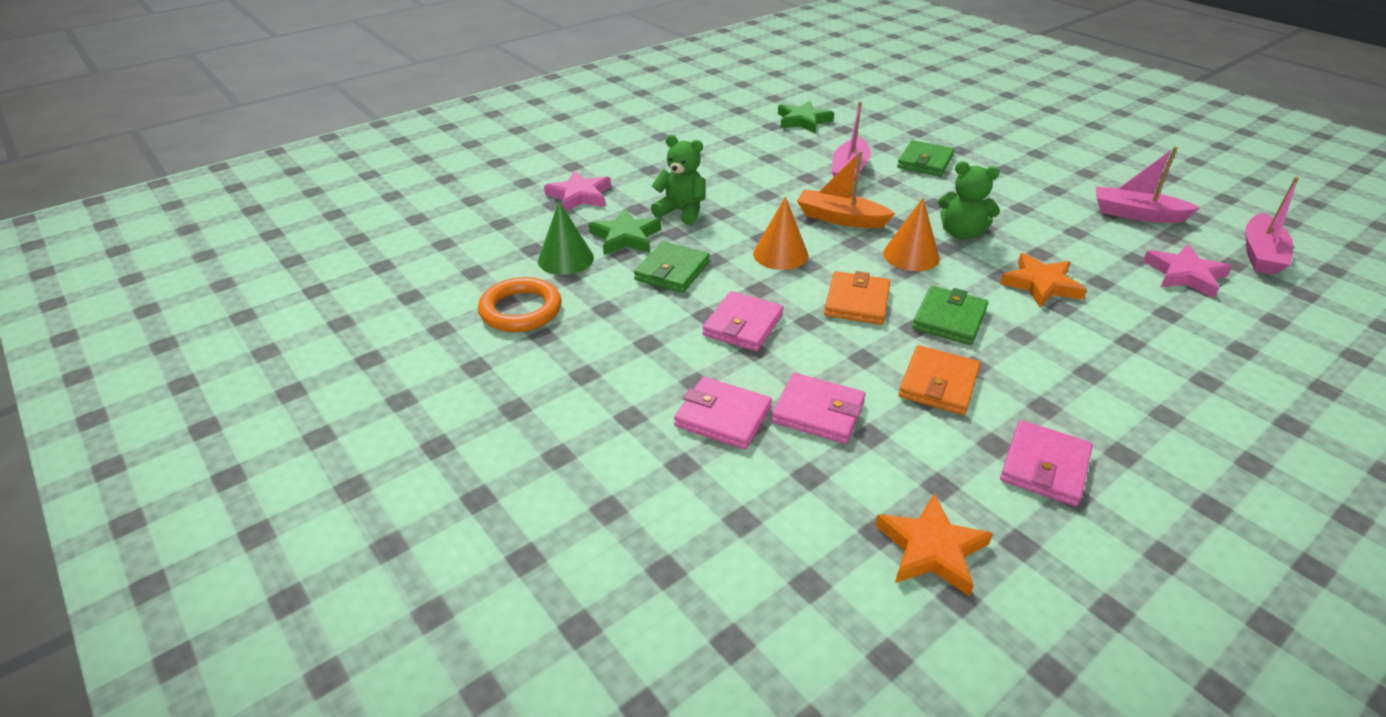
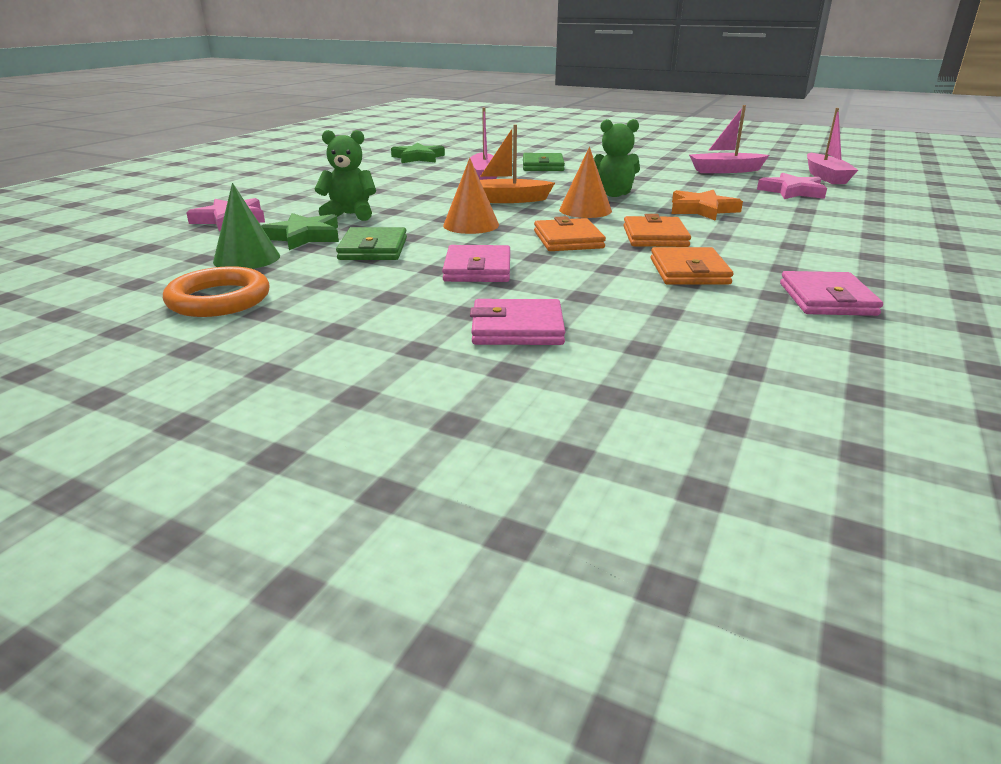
camera: 25 degrees left, 10 degrees down
(818, 412) = (606, 307): pink wallet -> none
(931, 549) = (804, 368): orange star -> none
(949, 319) = (655, 236): green wallet -> orange wallet

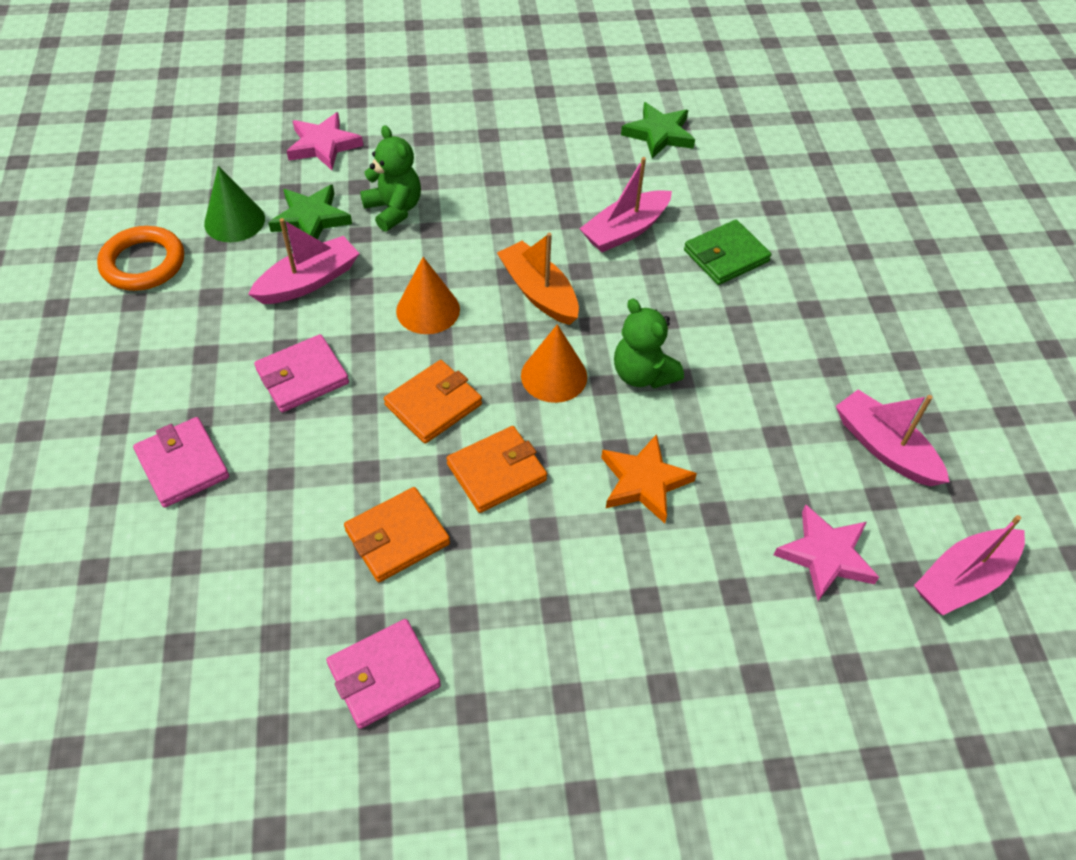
camera: 55 degrees right, 25 degrees up
(373, 249) = (309, 281): green wallet -> pink boat

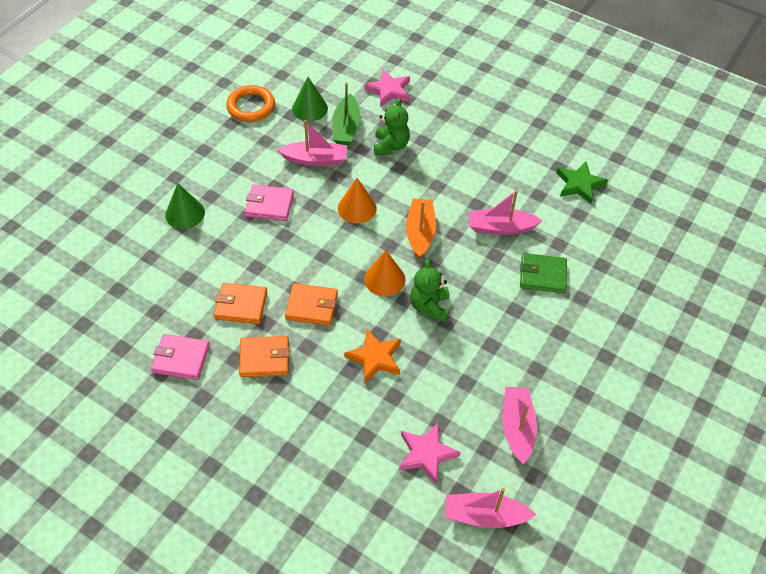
camera: 40 degrees right, 0 degrees up
(183, 465) = (185, 213): pink wallet -> green cone
(311, 219) = (346, 127): green star -> green boat
(433, 404) = (314, 256): orange wallet -> orange wallet (264, 358)

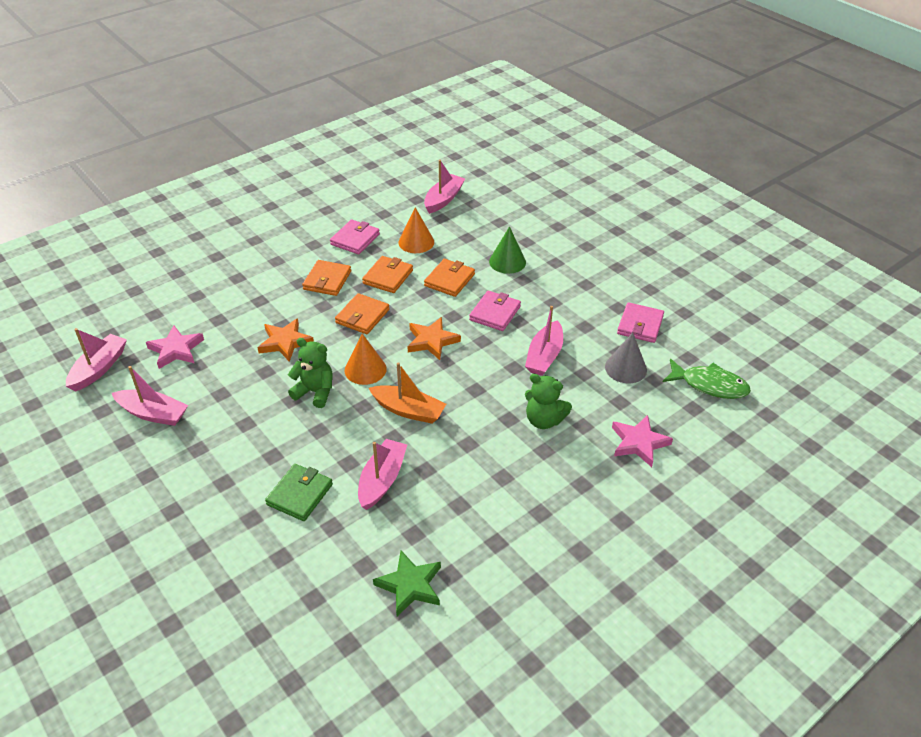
camera: 110 degrees right, 10 degrees down
(78, 297) = (443, 199): none -> pink boat
(230, 252) = (449, 280): none -> orange wallet
(251, 106) = (640, 325): orange ring -> pink wallet
(309, 60) = (709, 385): none -> green fish
(309, 108) = (625, 368): green cone -> grey cone
(326, 241) = (432, 341): none -> orange star
(346, 127) = (585, 390): green boat -> none
(357, 208) = (464, 371): orange cone -> orange cone (416, 242)

